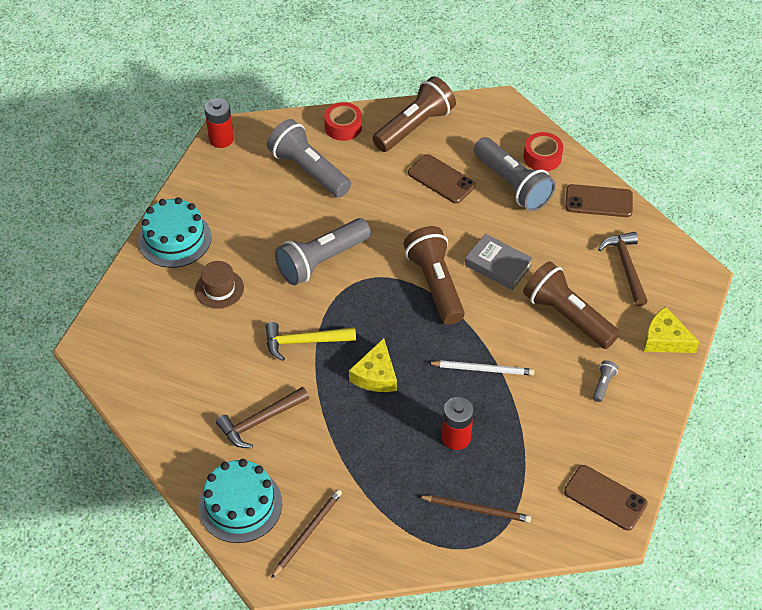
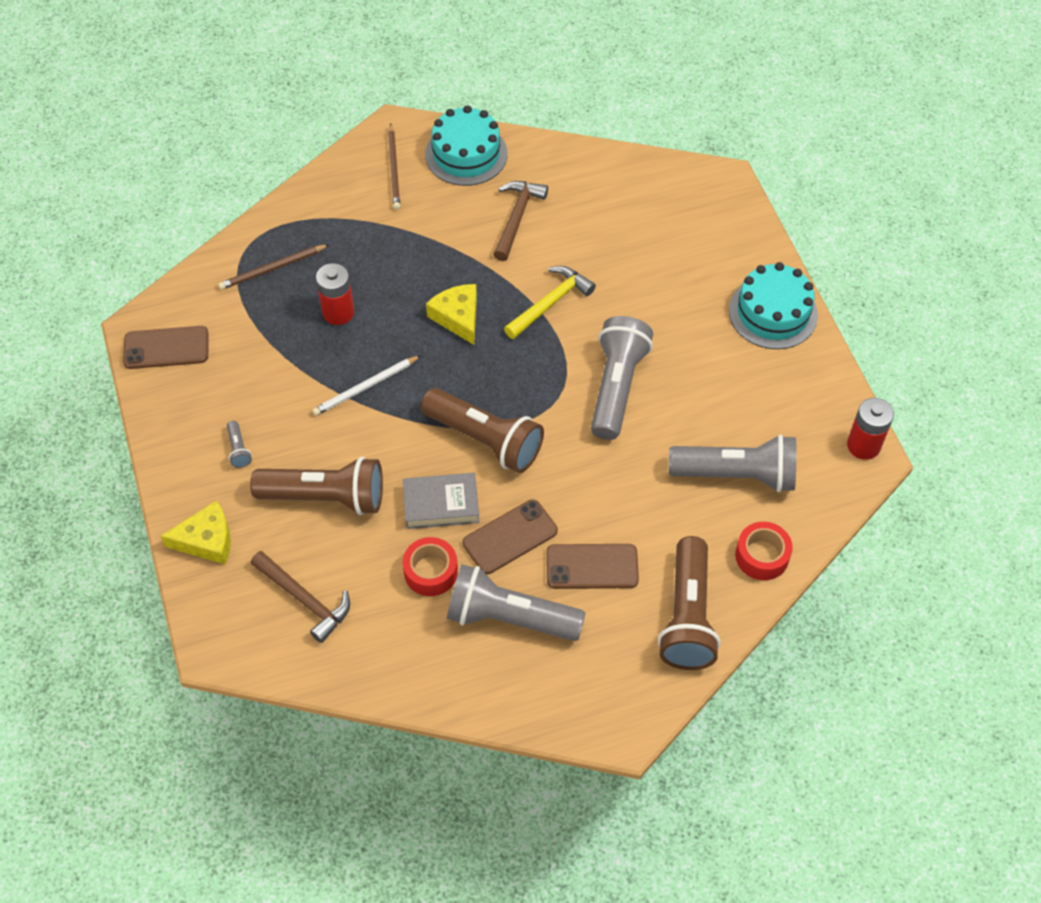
camera: 140 degrees right, 5 degrees up
(219, 289) = (677, 297): brown hat -> none
(542, 157) = (508, 683): red tape -> red tape (431, 571)
(599, 201) = (395, 667): brown phone -> brown phone (510, 537)

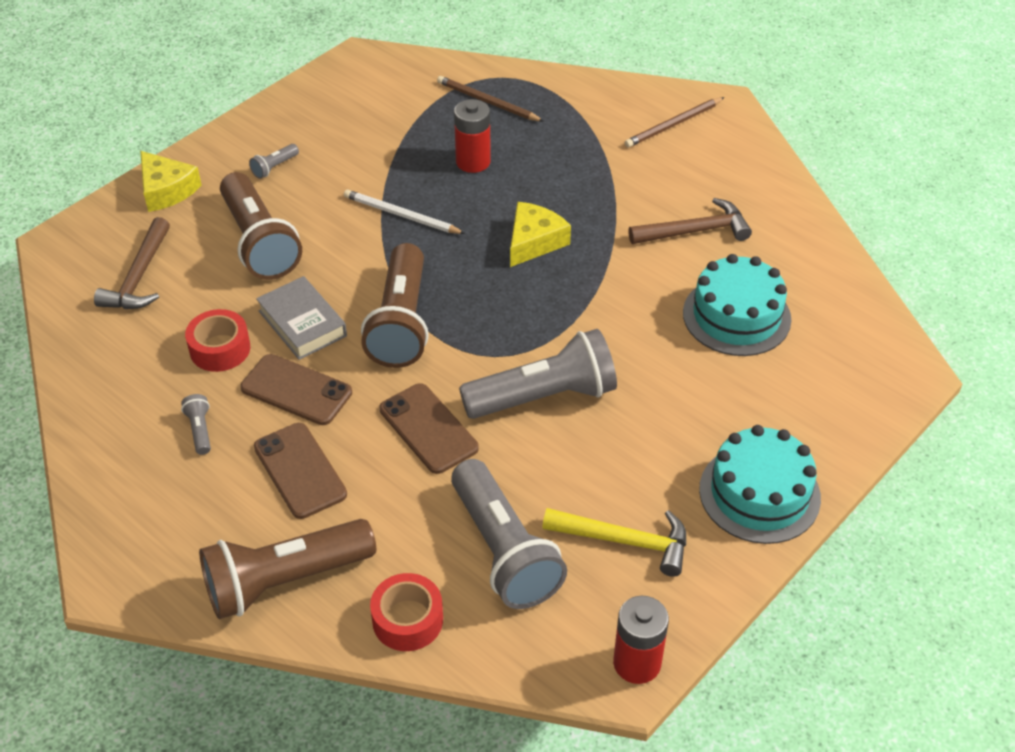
camera: 60 degrees right, 10 degrees down
(166, 348) = (351, 80): brown phone -> brown phone (428, 429)
(466, 154) = (740, 163): turquoise cake -> turquoise cake (736, 316)
(510, 617) = (200, 430): grey flashlight -> grey flashlight, size x0.40
(550, 303) = (609, 300): yellow hammer -> yellow hammer (624, 541)

